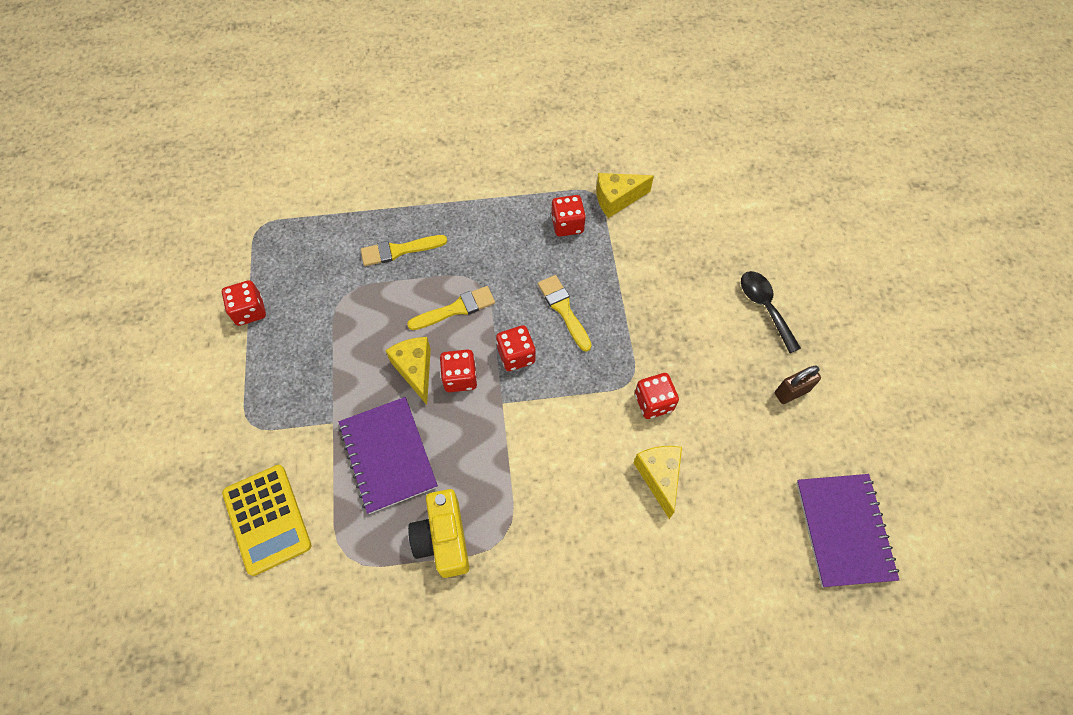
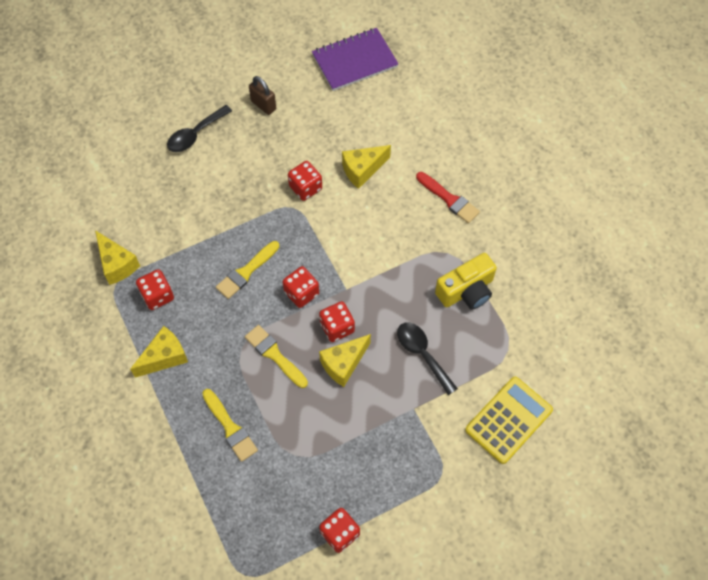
camera: 110 degrees left, 0 degrees up
(388, 455) = (422, 354): purple notebook -> black spoon
(497, 215) = (164, 357): none -> yellow cheese
(580, 571) = (449, 199): none -> red brush

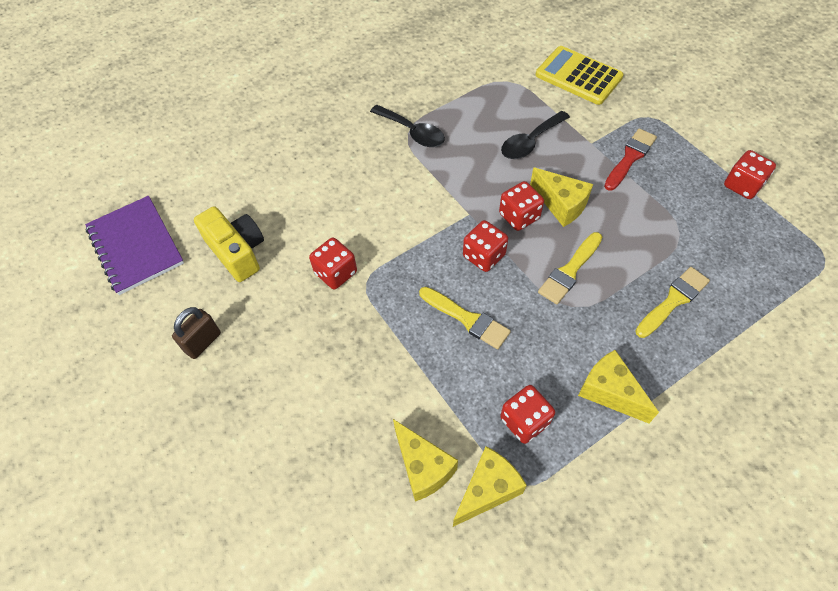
camera: 95 degrees left, 5 degrees down
(195, 134) = (253, 425): black spoon -> black spoon (412, 132)
(362, 170) = (306, 218): yellow cheese -> yellow cheese (423, 467)
(449, 199) = (340, 137): red brush -> red brush (630, 158)
(466, 291) = (450, 115): yellow camera -> yellow camera (237, 252)

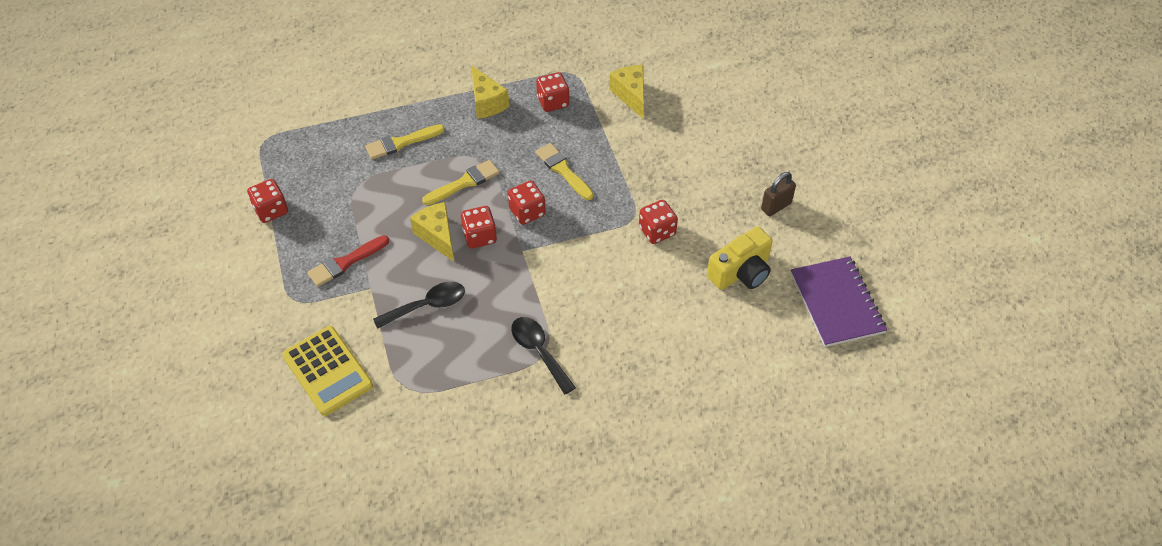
camera: 165 degrees left, 5 degrees down
(237, 252) = (741, 272): yellow camera -> yellow camera turned 105 degrees counterclockwise
(487, 490) = (594, 76): yellow cheese -> none

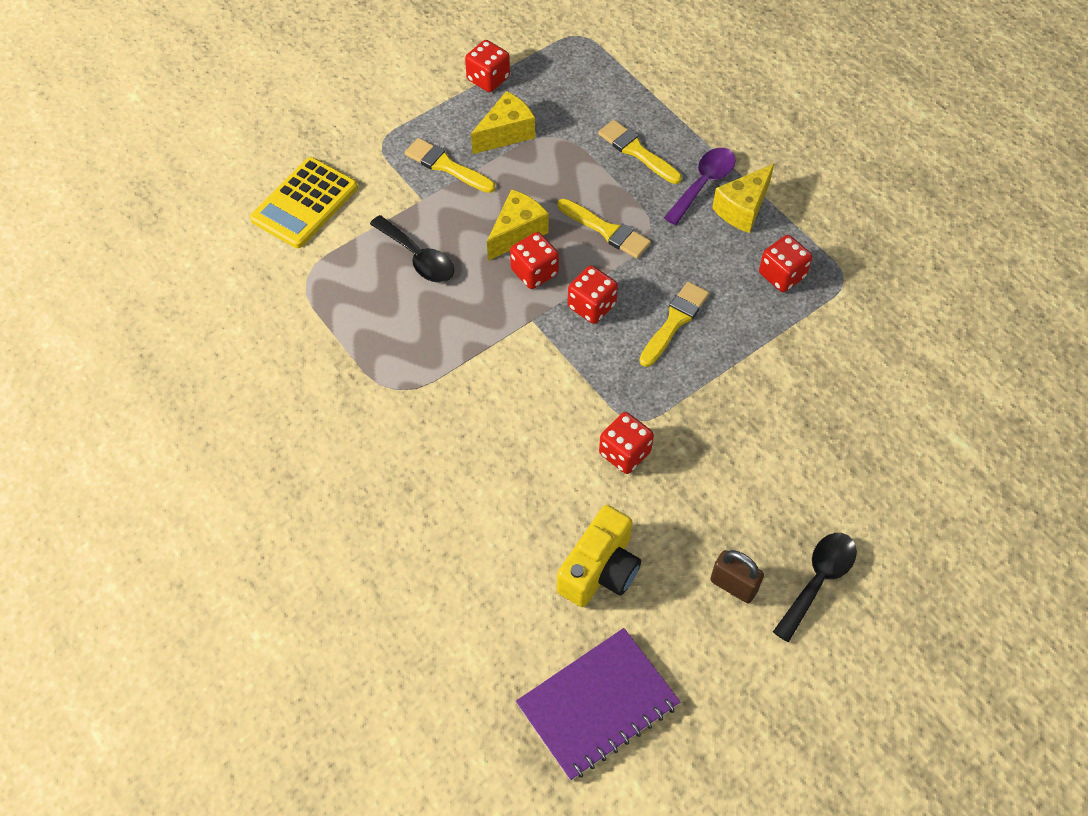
camera: 70 degrees right, 5 degrees up
(345, 262) = (446, 166): red brush -> yellow brush
(452, 116) = (703, 183): none -> purple spoon
(539, 351) = (395, 383): black spoon -> black spoon (818, 580)
(630, 95) = (842, 356): yellow cheese -> yellow cheese (506, 133)
(741, 272) = (600, 570): yellow camera -> yellow camera turned 90 degrees counterclockwise

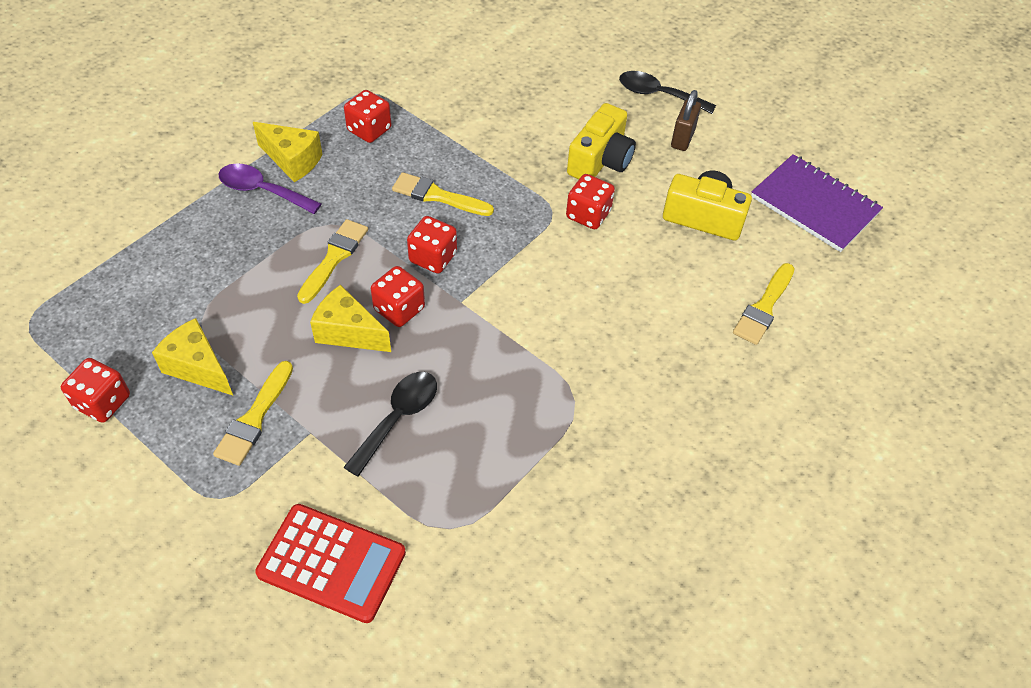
camera: 105 degrees left, 5 degrees down
(305, 203) = (332, 563): yellow calculator -> red calculator
(637, 151) = (220, 246): yellow brush -> yellow brush (764, 307)
(707, 485) = (600, 160): none -> yellow camera

